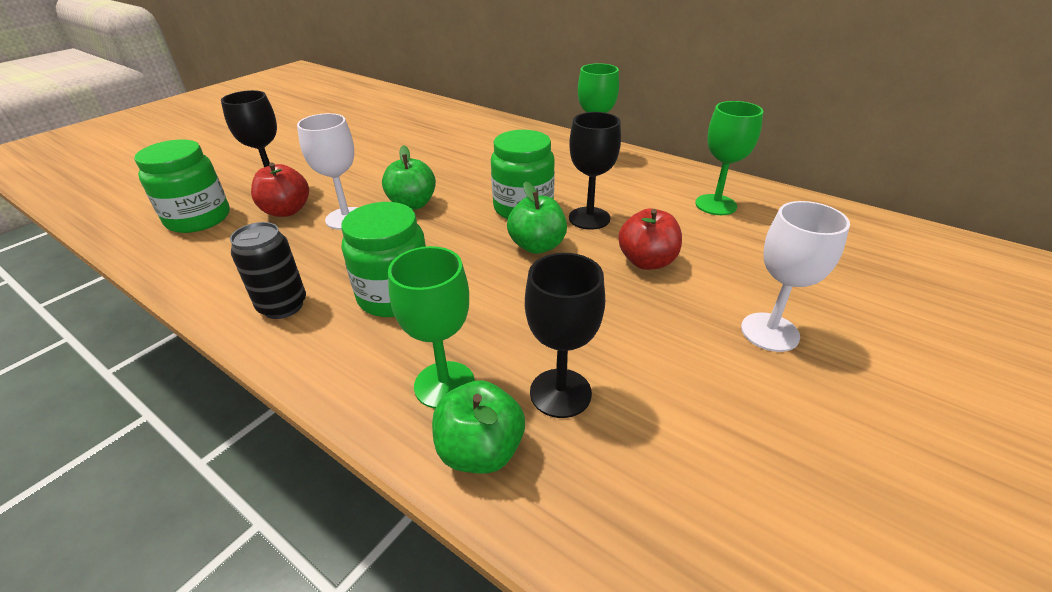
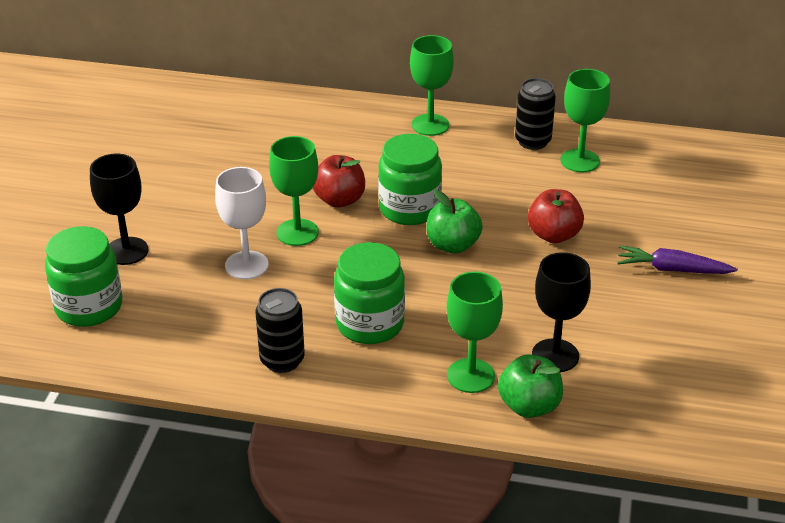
camera: 25 degrees left, 0 degrees up
(286, 211) = (174, 273): red apple -> red apple (339, 200)
(412, 204) = (297, 232): green apple -> green goblet
(589, 218) = (478, 204): black goblet -> none
(678, 181) = (533, 141): none -> black can
(769, 332) = (672, 269): white goblet -> purple carrot

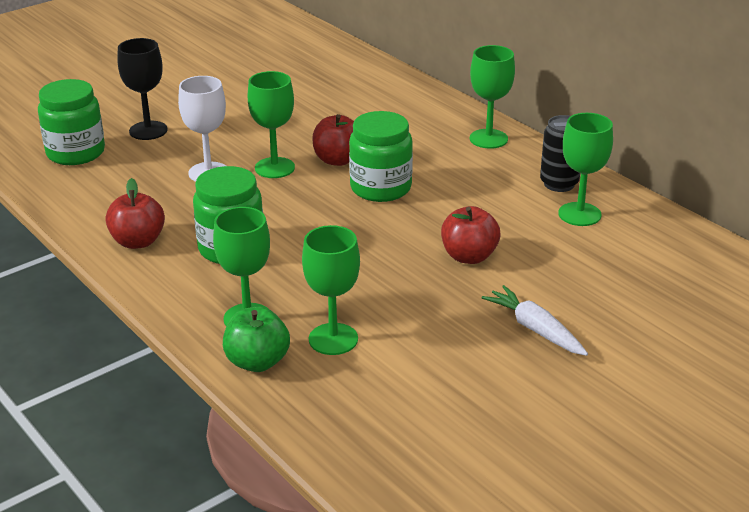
camera: 40 degrees right, 5 degrees down
(282, 360) = (138, 241): black can -> red apple
(452, 245) = (375, 226): green apple -> none
(555, 355) = (333, 339): black goblet -> green goblet
(672, 269) = (535, 329): purple carrot -> white carrot

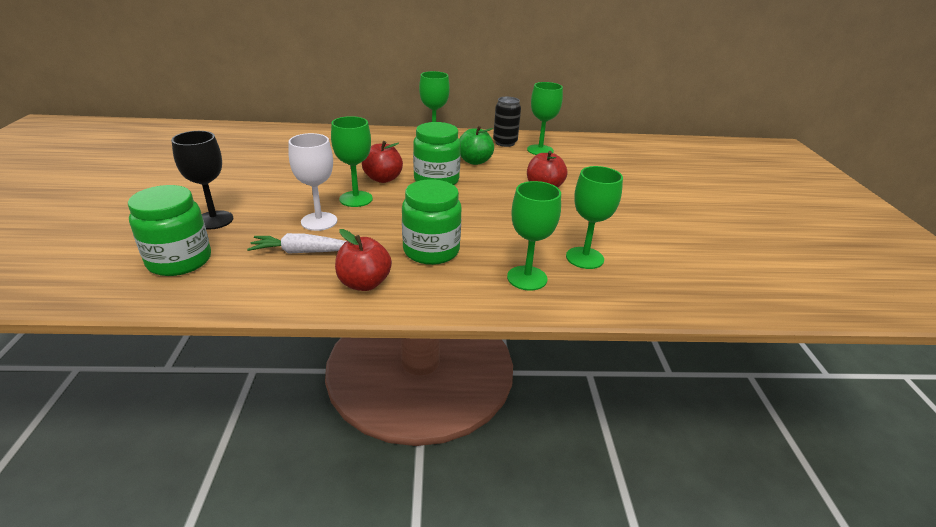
camera: 55 degrees left, 0 degrees up
(257, 362) = (584, 294): green apple -> green apple (474, 161)
(535, 329) = (634, 200): white carrot -> white carrot (302, 252)

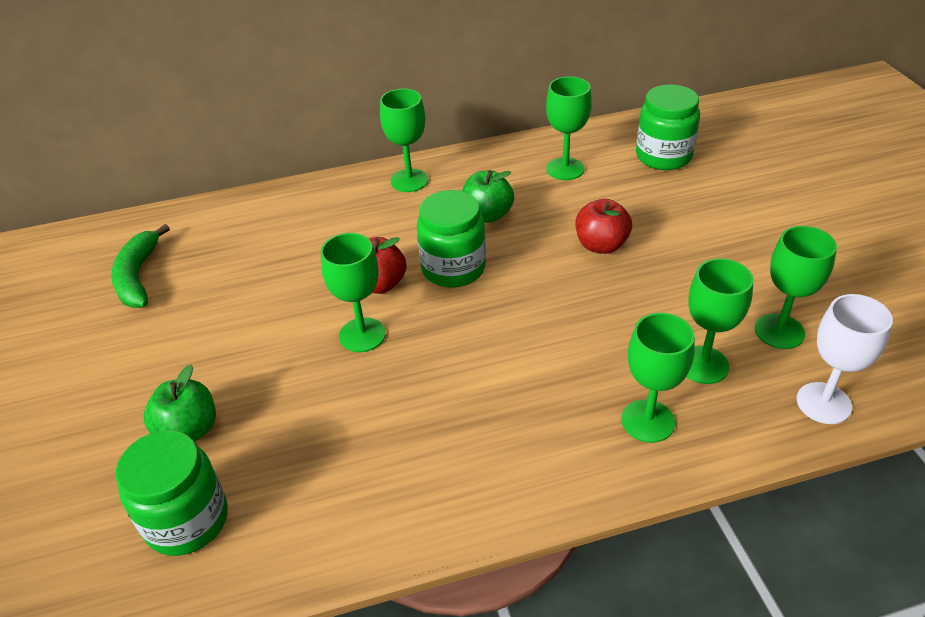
camera: 10 degrees left, 10 degrees up
(214, 220) = (189, 430): black goblet -> green apple
(237, 149) = (138, 277): none -> green banana
(302, 252) = (342, 456): white carrot -> none
(319, 221) = (335, 392): white goblet -> white goblet (823, 403)
(364, 283) = (451, 489): red apple -> none
(431, 251) = (508, 406): green jar -> green jar (663, 156)
(505, 143) = (511, 165): black can -> none
(652, 252) = (779, 331): none -> green goblet

